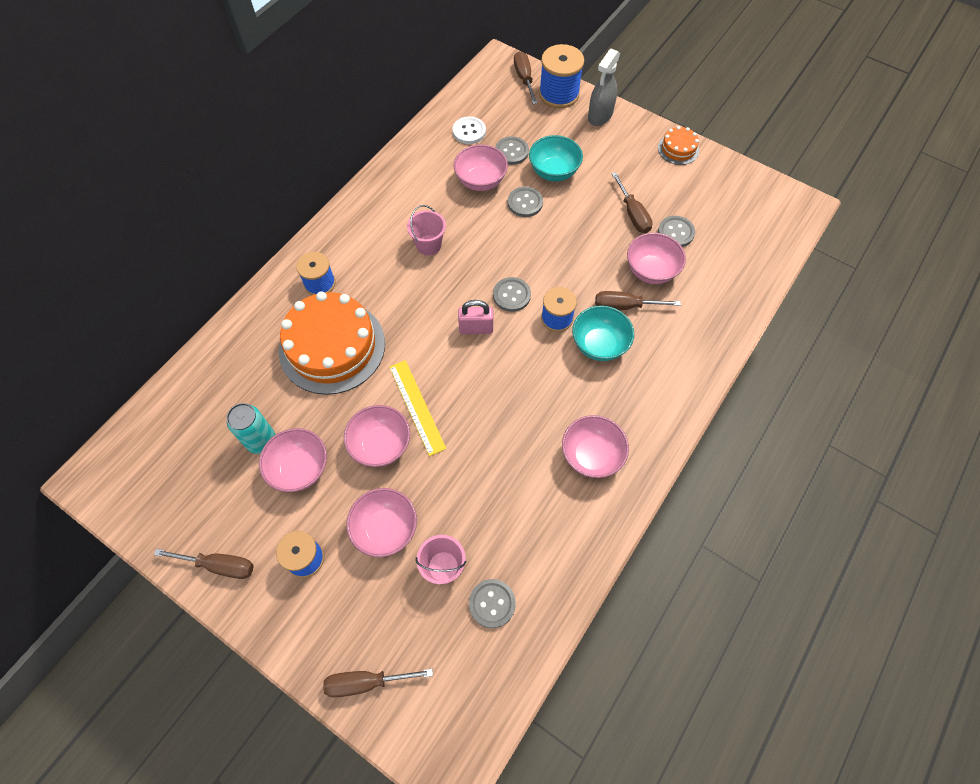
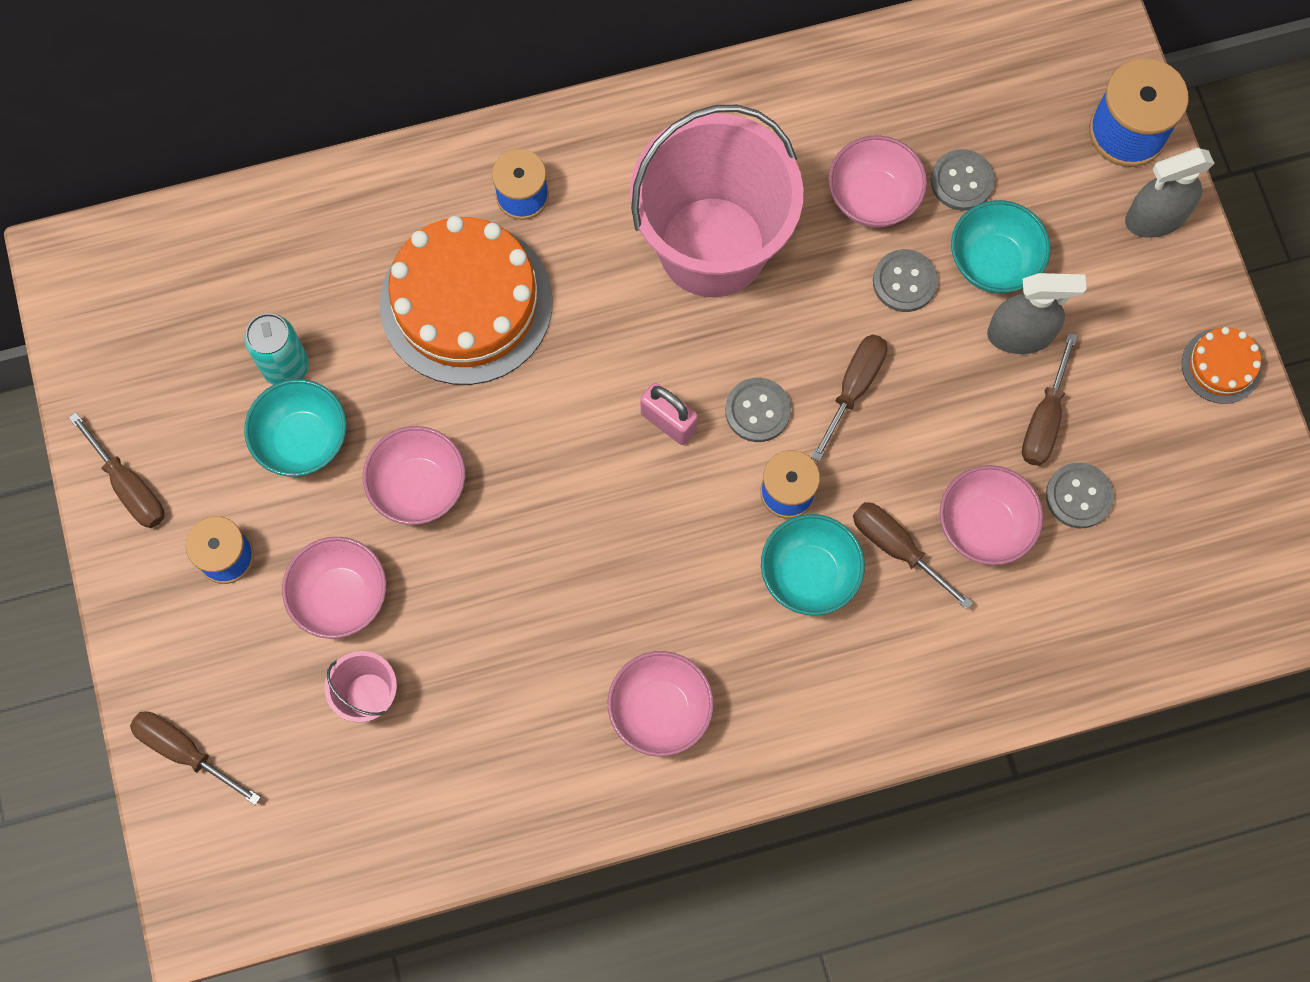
camera: 40 degrees right, 10 degrees up
(300, 469) = (303, 440): pink bowl -> turquoise bowl
(417, 406) = (503, 471): yellow ruler -> none
(428, 245) = (712, 247): pink bucket -> pink bucket, size x2.48
(469, 131) = (930, 99): white button -> none
(492, 603) = (387, 783): grey button -> none
(524, 79) = (1099, 64): brown screwdriver -> brown screwdriver (853, 388)
(591, 190) = (1020, 334): none -> grey spray bottle

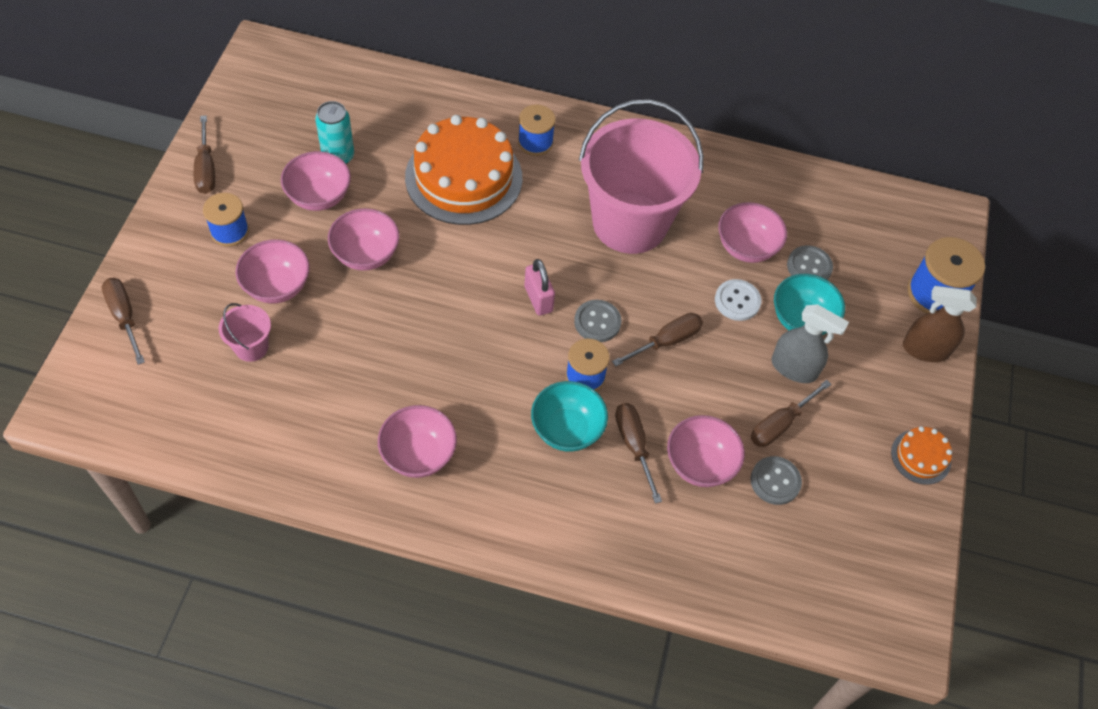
camera: 25 degrees right, 15 degrees down
(303, 440) = (319, 196): turquoise bowl -> pink bowl
(904, 282) = (737, 301): grey button -> white button
(1155, 218) = (925, 349): grey spray bottle -> brown spray bottle

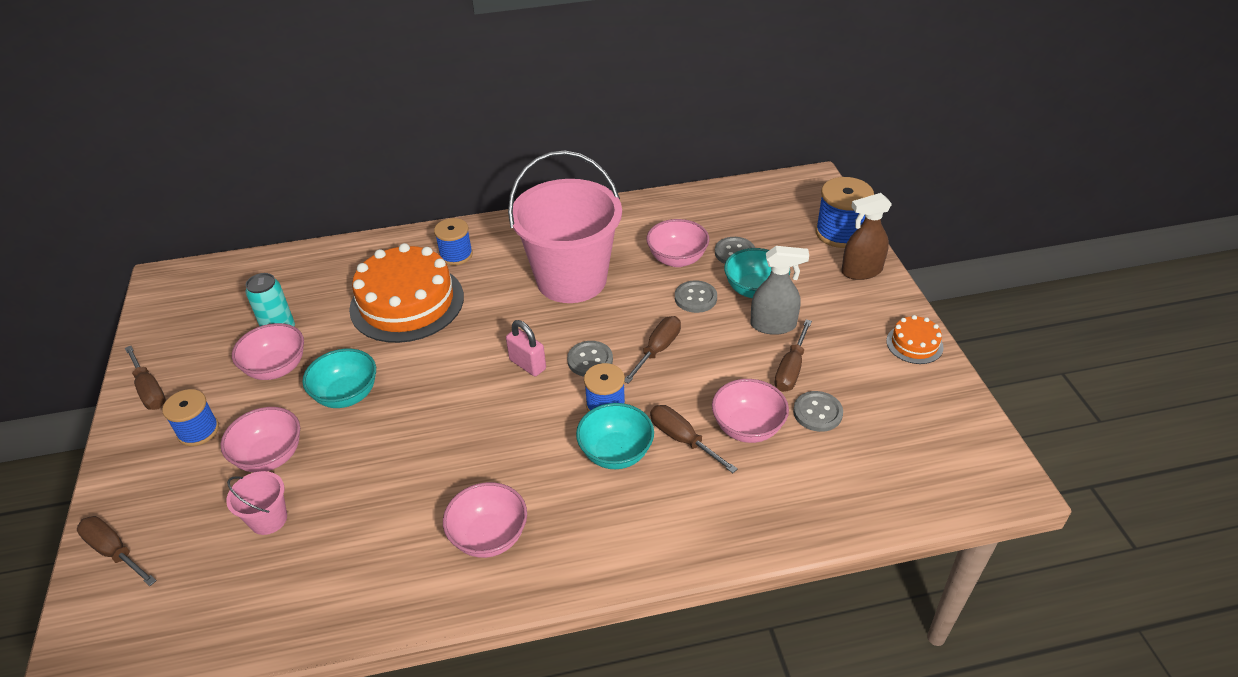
camera: 20 degrees left, 15 degrees down
(366, 254) = (347, 395): pink bowl -> turquoise bowl
(737, 301) = (695, 298): white button -> grey button

